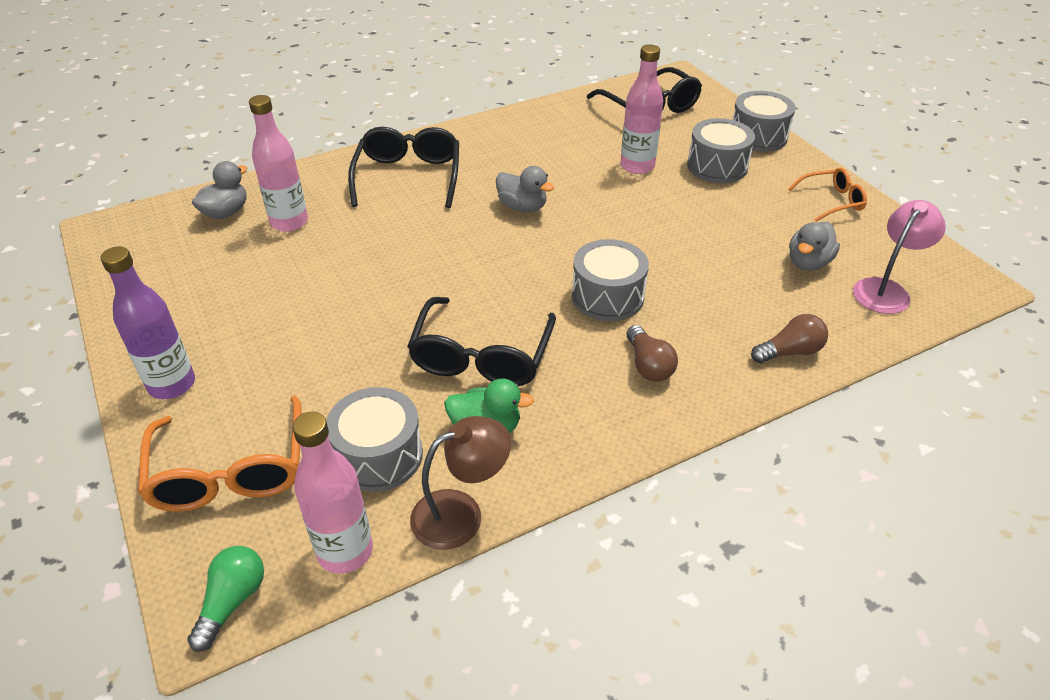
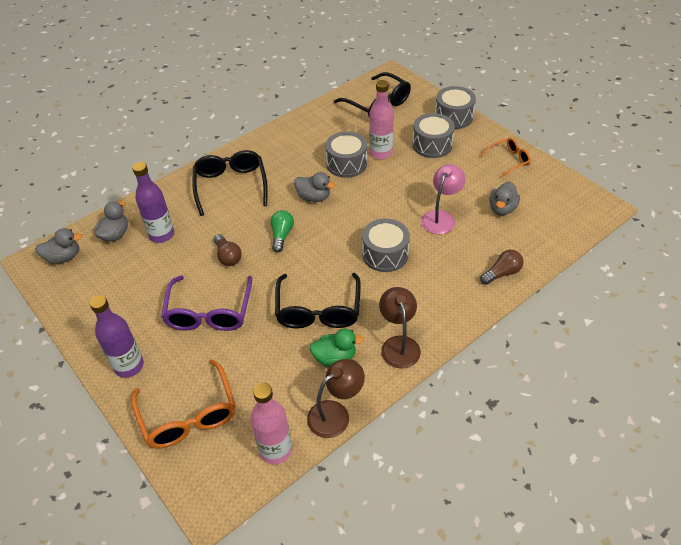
camera: 10 degrees left, 5 degrees up
(145, 229) = (64, 257): none -> grey duck
(232, 601) = (220, 493): green light bulb -> green light bulb (282, 235)
(289, 222) = (162, 235): pink bottle -> purple bottle
(317, 332) = (209, 312): none -> purple glasses
(378, 455) = (276, 387): grey drum -> grey drum (346, 164)
(594, 427) = (399, 344): none -> brown lamp
(648, 365) = (421, 297): brown light bulb -> brown light bulb (228, 256)
(886, 290) = (551, 220): pink lamp -> pink lamp (441, 217)

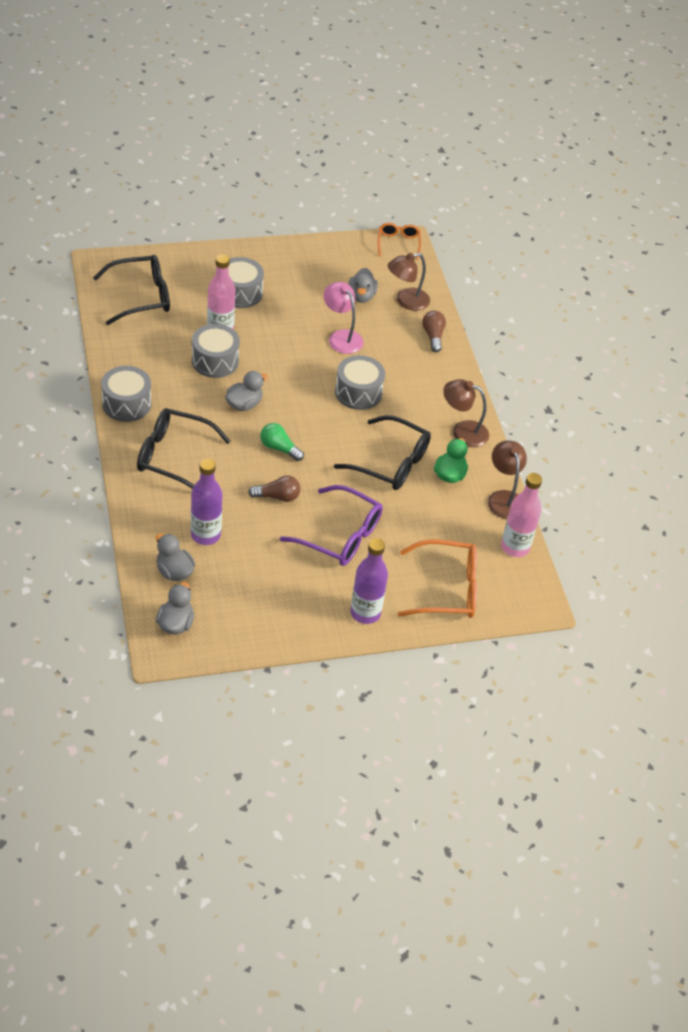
camera: 70 degrees left, 0 degrees up
(453, 117) = (212, 258): grey drum -> grey drum (126, 404)
(502, 209) = (361, 296): grey duck -> grey duck turned 45 degrees clockwise
(508, 160) = (305, 259): orange glasses -> orange glasses (398, 243)
(527, 238) = (406, 301): none -> brown lamp

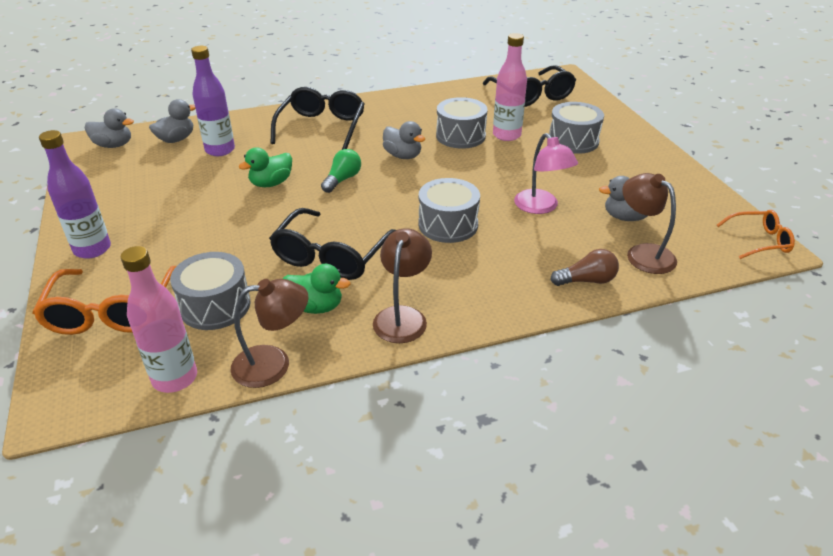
camera: 90 degrees right, 10 degrees down
(126, 404) = (385, 102): grey drum -> grey drum (215, 306)
(277, 496) = (271, 183): brown light bulb -> green duck
(340, 535) = (212, 226): purple glasses -> none
(341, 337) = (541, 207): pink lamp -> pink lamp turned 105 degrees clockwise

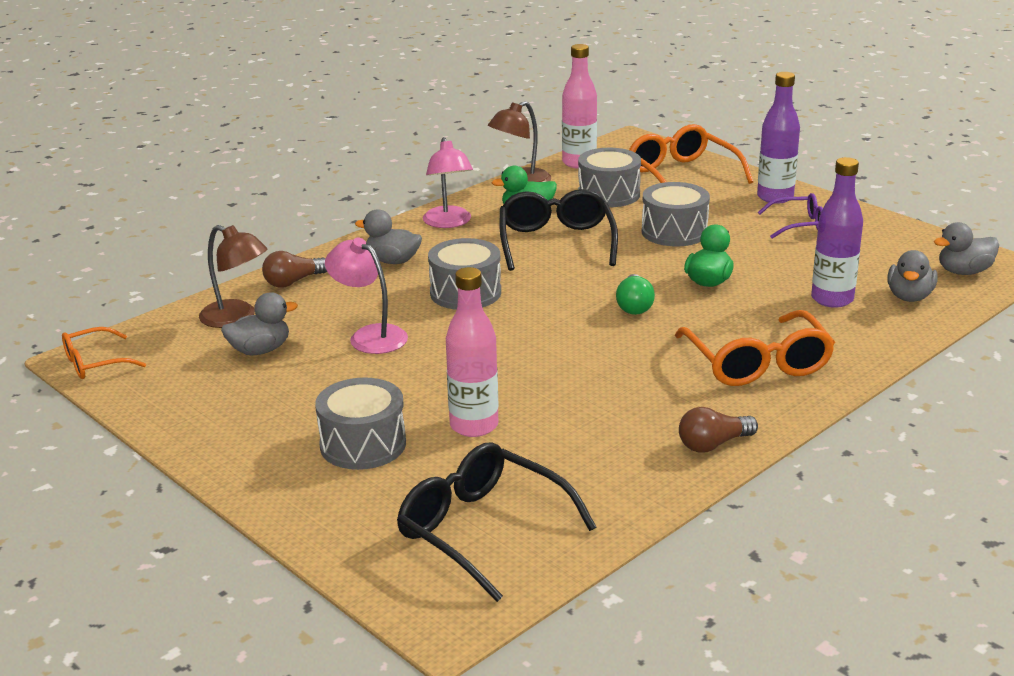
camera: 155 degrees right, 10 degrees down
(131, 213) = (799, 225): none -> purple glasses
(322, 127) = (757, 363): black glasses -> orange glasses
(395, 100) = (713, 444): none -> brown light bulb
(402, 316) = (449, 223): brown lamp -> pink lamp
(403, 156) = (595, 353): grey duck -> grey duck (392, 261)
(460, 136) = (543, 405): grey drum -> grey drum (674, 232)

